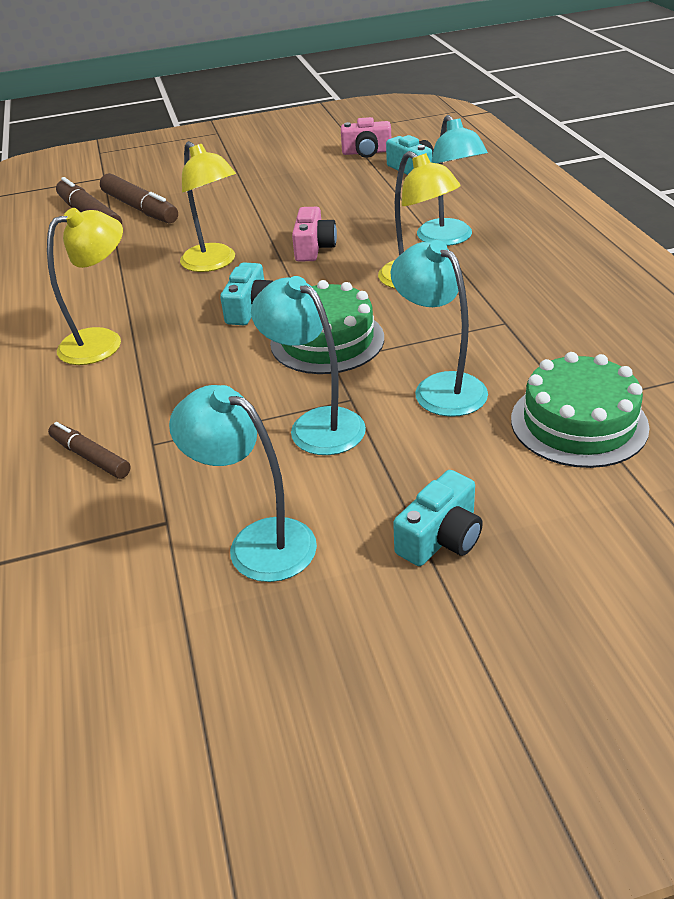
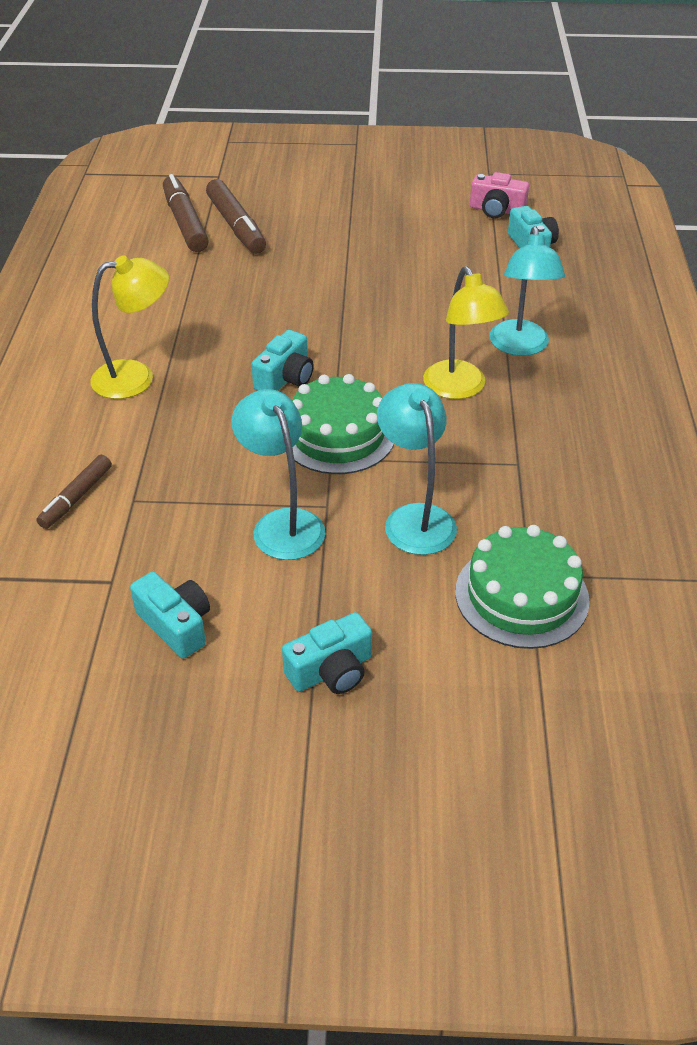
camera: 15 degrees right, 5 degrees up
(90, 457) = (76, 498): brown marker -> brown marker turned 120 degrees counterclockwise
(214, 263) = (276, 314): yellow lamp -> none
(257, 542) = (176, 625): turquoise lamp -> turquoise camera
(314, 248) = (380, 321): pink camera -> none

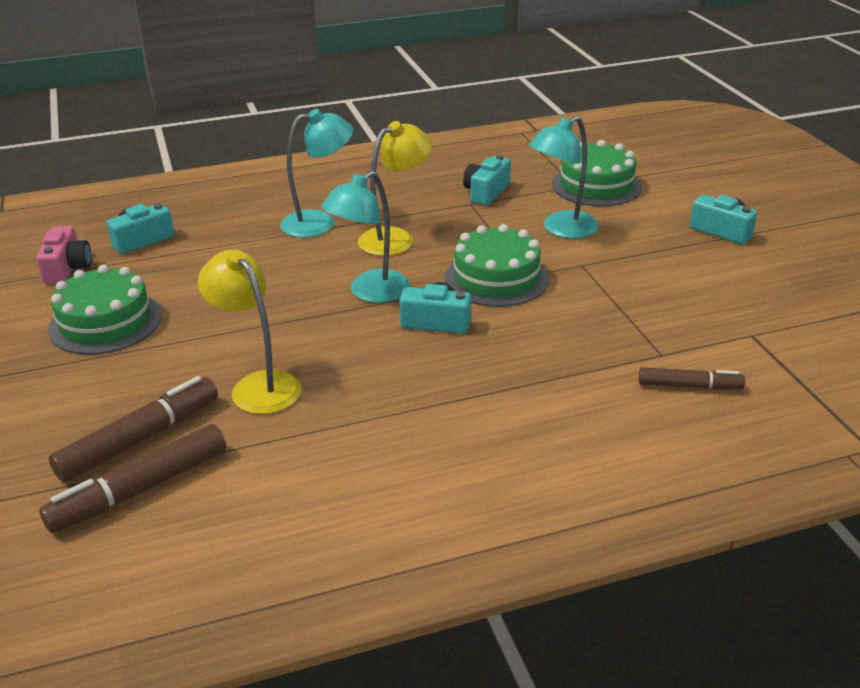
camera: 110 degrees left, 10 degrees down
(136, 377) = (497, 413): yellow lamp -> yellow lamp (258, 385)
(176, 625) = (755, 294): turquoise camera -> turquoise camera (486, 192)
(282, 523) = (618, 278): turquoise lamp -> turquoise lamp (370, 292)
(397, 222) = (105, 322): none -> green cake

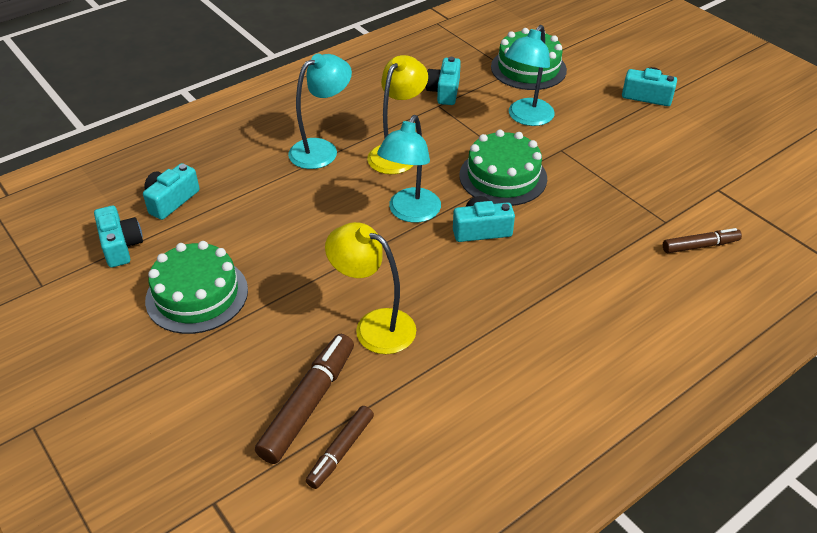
camera: 20 degrees left, 10 degrees up
(67, 268) = (121, 246): pink camera -> turquoise camera
(140, 489) = (341, 451): brown marker -> brown marker, size x0.61

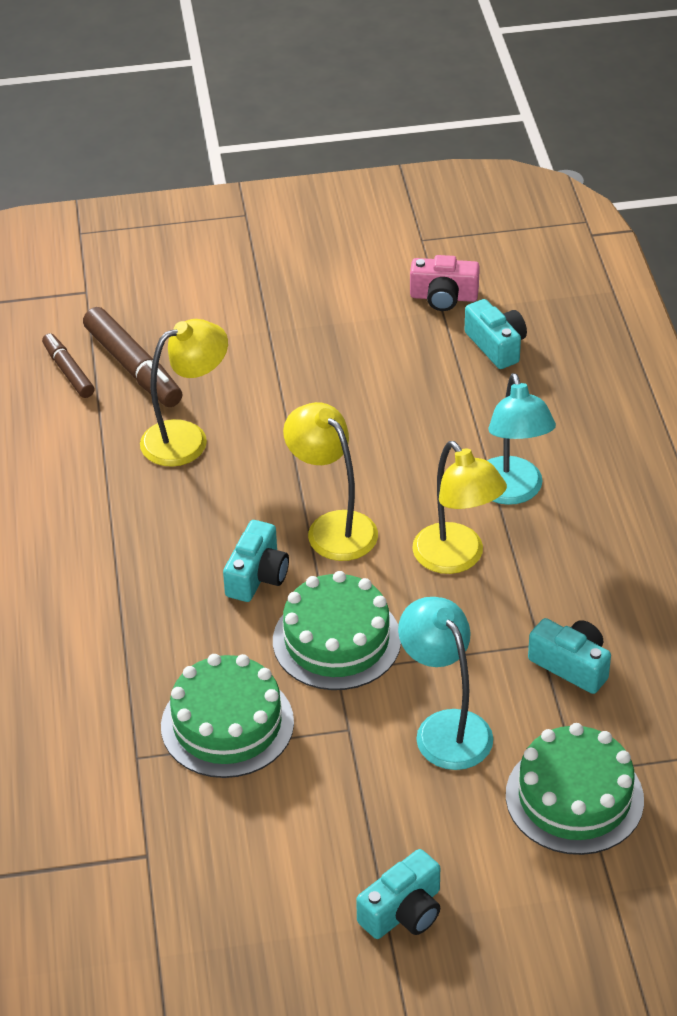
camera: 120 degrees right, 0 degrees up
(121, 246) = (443, 297): turquoise camera -> pink camera
(197, 295) = (328, 332): green cake -> green cake (227, 724)
(410, 213) = (333, 527): turquoise lamp -> yellow lamp
(700, 246) = (73, 765): brown marker -> none

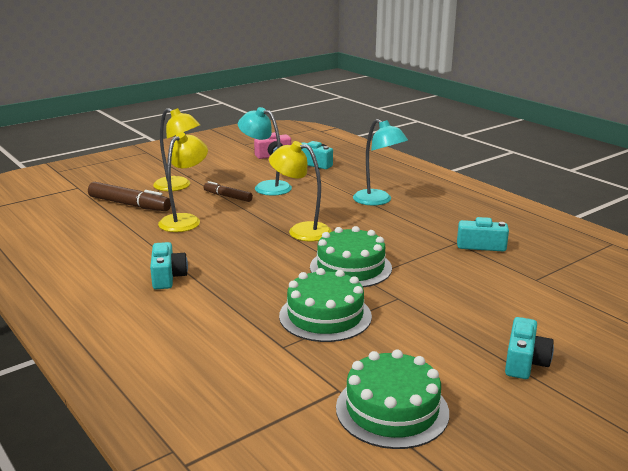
camera: 30 degrees left, 20 degrees down
(68, 371) = (90, 213): brown marker -> brown marker (227, 196)
(257, 576) = (278, 256): turquoise camera -> turquoise camera (168, 277)
(445, 728) = (449, 283): turquoise lamp -> turquoise lamp (266, 187)
(456, 559) = (378, 226): yellow lamp -> yellow lamp (178, 186)
(574, 797) = (547, 288): green cake -> green cake (392, 410)

